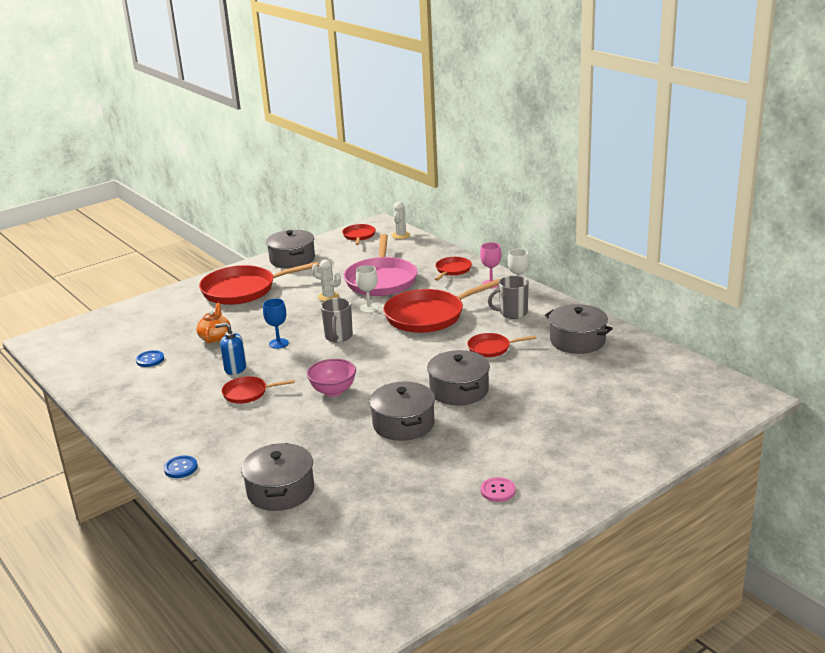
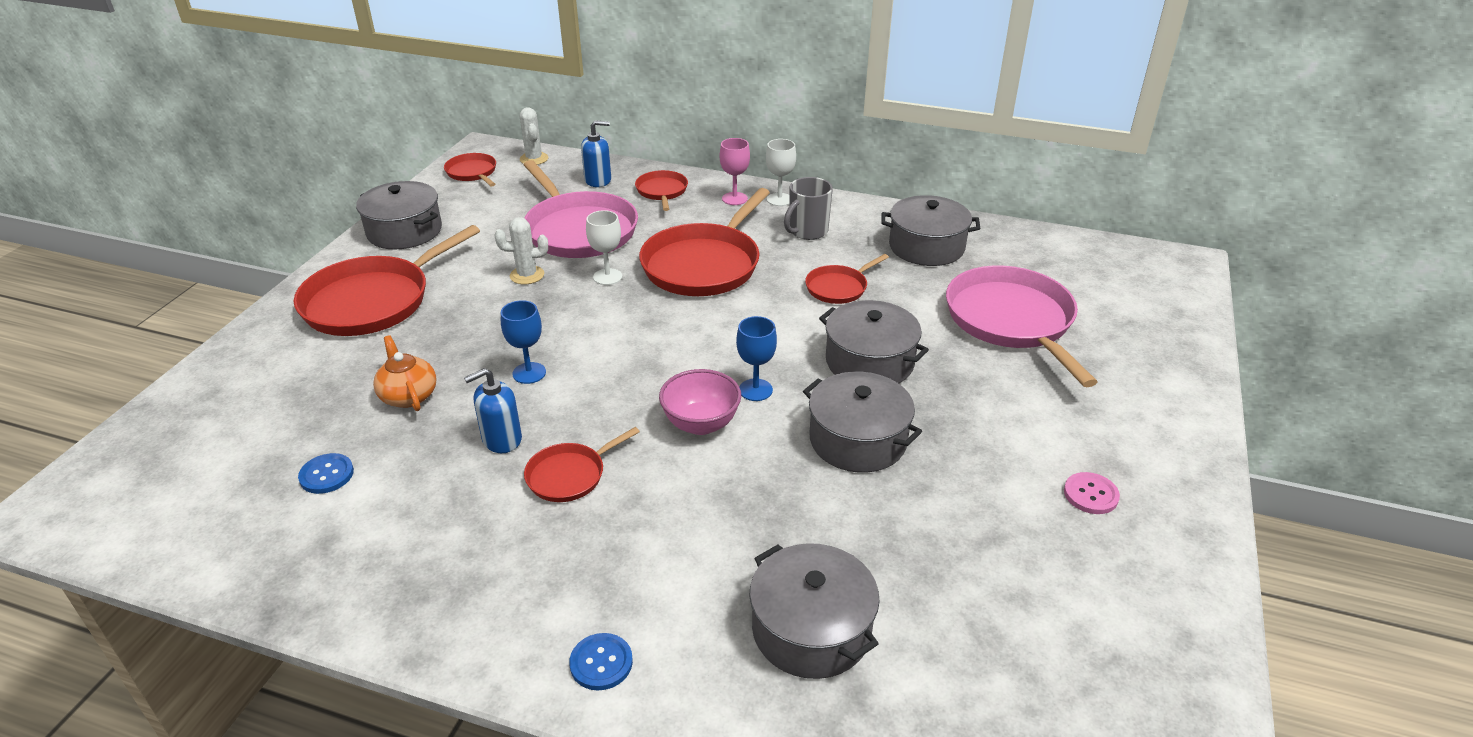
camera: 35 degrees left, 10 degrees up
(338, 337) = (612, 334): grey mug -> none
(379, 384) = (755, 390): none -> blue goblet
(423, 255) = (598, 180): none -> blue soap dispenser
(575, 395) = (1011, 321): none -> pink pan

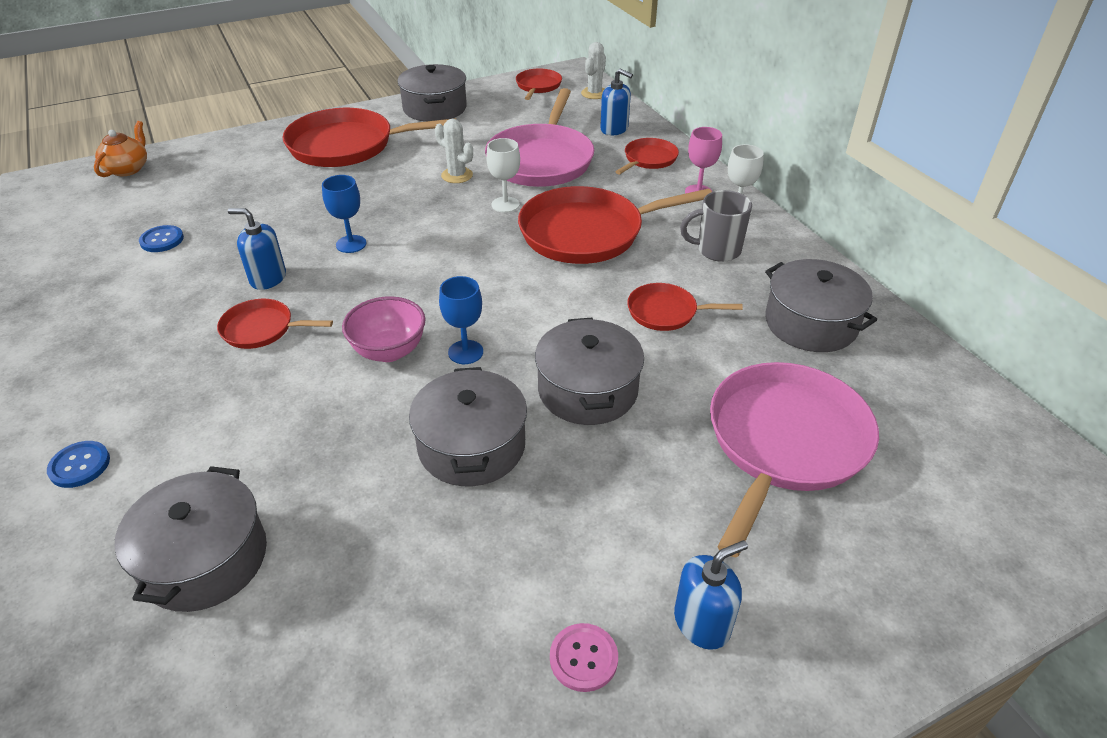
camera: 45 degrees right, 5 degrees up
(408, 395) = (270, 217): orange teapot -> orange teapot (128, 169)
(1110, 435) = (702, 622): none -> blue soap dispenser

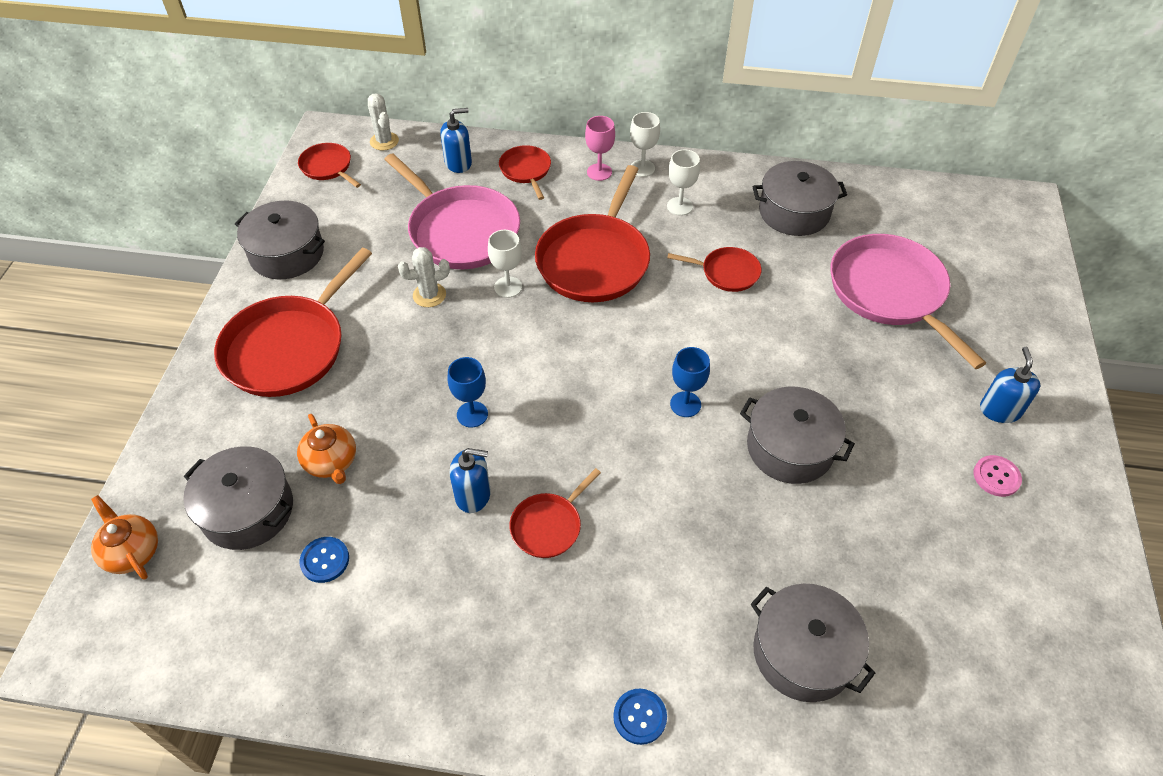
camera: 55 degrees left, 10 degrees up
(254, 205) = (331, 462): none -> orange teapot
(268, 278) = (473, 495): blue soap dispenser -> blue soap dispenser turned 135 degrees counterclockwise
(389, 351) = (648, 450): pink bowl -> none
(587, 390) = (777, 357): grey pot -> grey pot (247, 510)
(665, 312) = (727, 273): red pan -> red pan turned 120 degrees counterclockwise
(717, 250) = (679, 206): grey mug -> white goblet

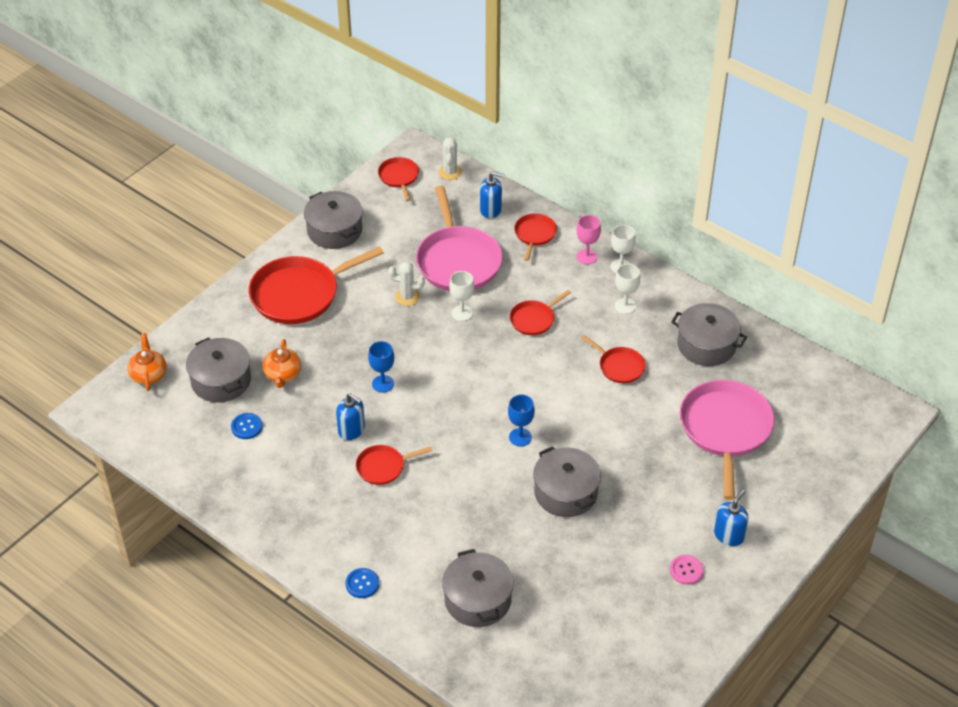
camera: 30 degrees right, 5 degrees down
(595, 260) = (534, 319): red pan -> red pan, size x0.50

